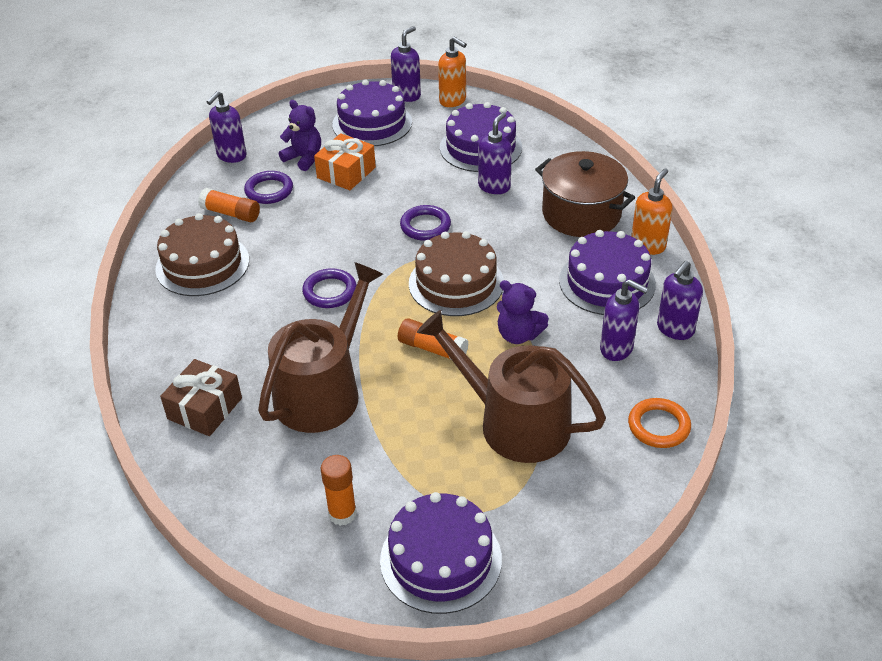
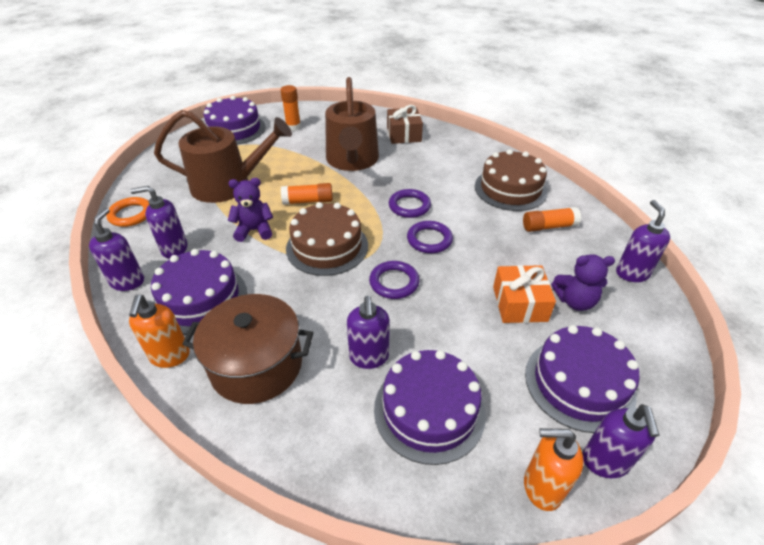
camera: 145 degrees right, 0 degrees up
(269, 190) = (553, 256): purple ring -> purple ring (429, 240)

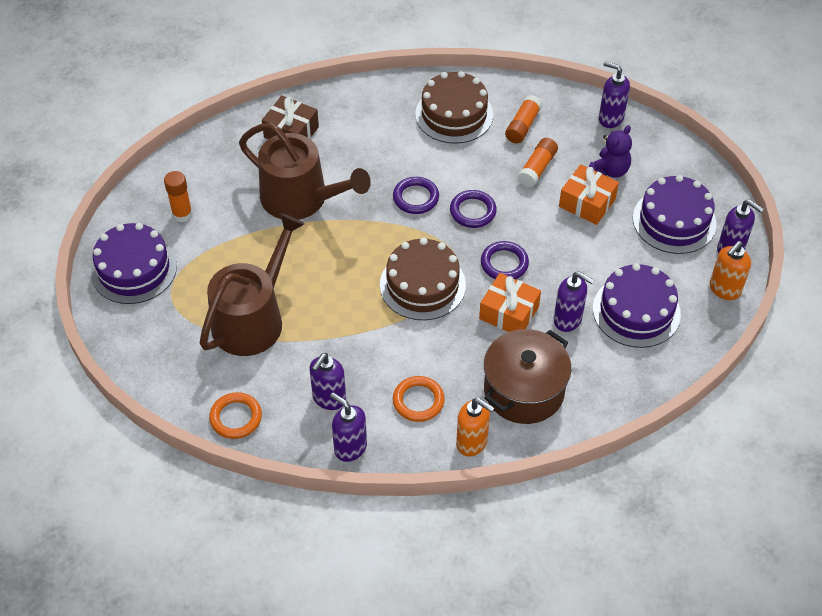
camera: 55 degrees left, 10 degrees up
(200, 299) = (418, 401): purple cake -> orange ring
(254, 230) = (352, 327): purple teddy bear -> none
(308, 201) = (341, 267): orange glue stick -> orange glue stick (537, 168)
(342, 311) = (509, 313): none -> orange gift

